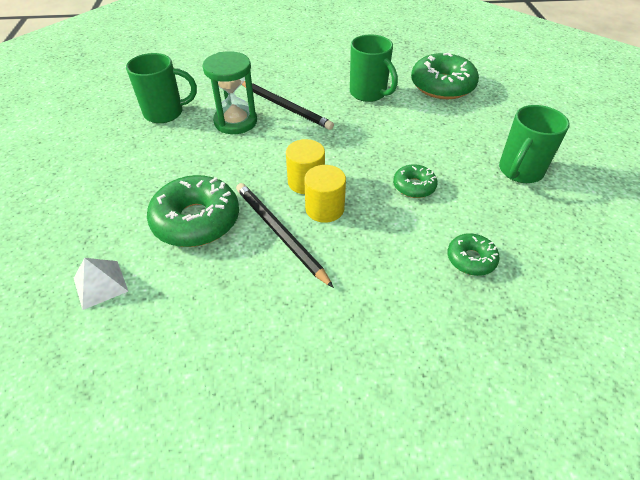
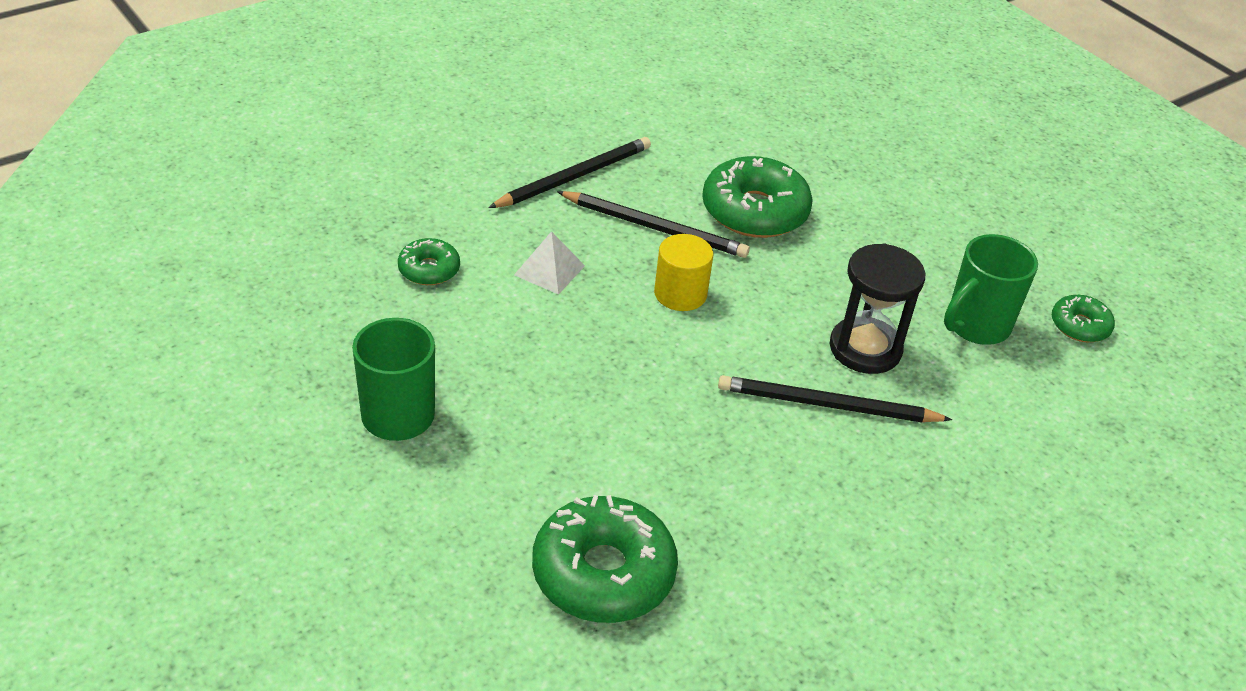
camera: 145 degrees right, 5 degrees down
(100, 284) = (770, 137): white pyramid -> white pyramid (549, 270)
(235, 122) = (865, 349): green hourglass -> black hourglass
(303, 307) = (574, 177): none -> black pencil
(324, 209) = (629, 269): yellow cylinder -> none
(369, 93) = (722, 492): green mug -> none
(414, 186) = (539, 336): green donut -> green donut (1080, 326)

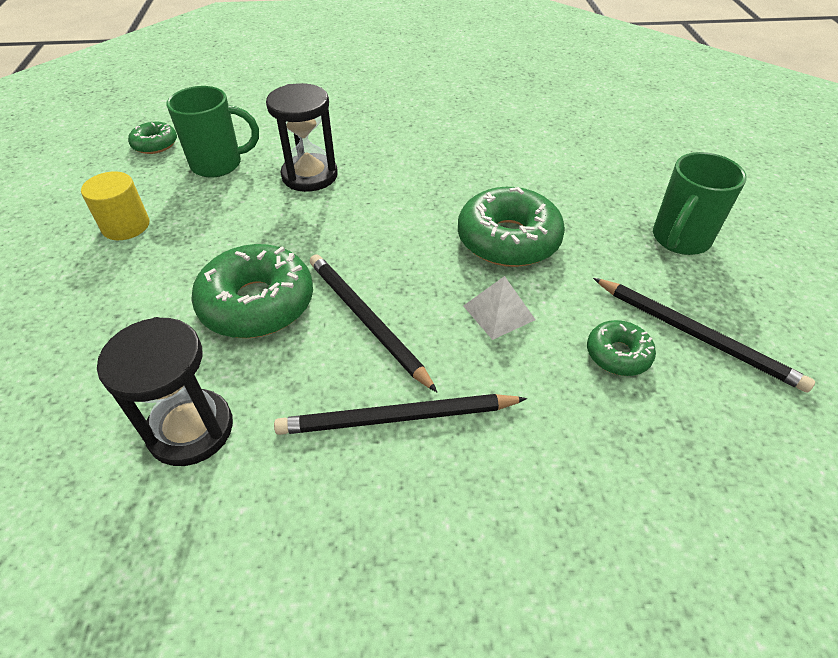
camera: 145 degrees left, 5 degrees up
(603, 573) = (577, 130): green donut -> green donut (508, 239)
(680, 294) = (401, 253): yellow cylinder -> yellow cylinder (126, 226)
(702, 131) = (191, 429): none -> black hourglass
(827, 405) = (374, 156): black pencil -> black pencil (696, 335)

